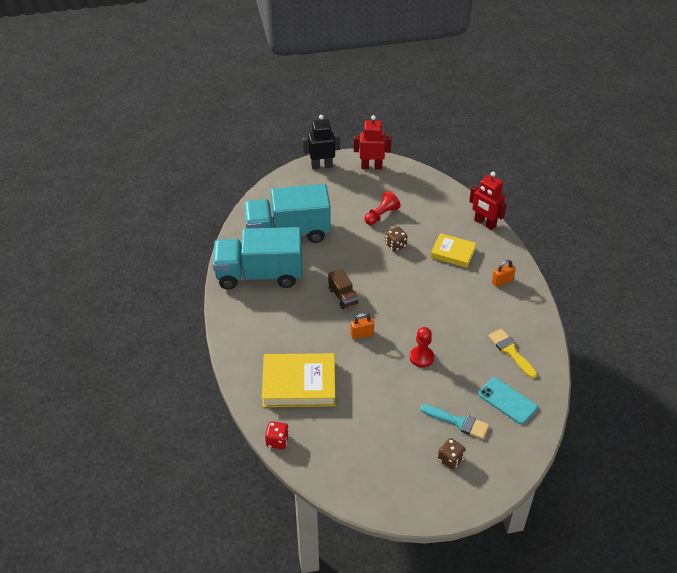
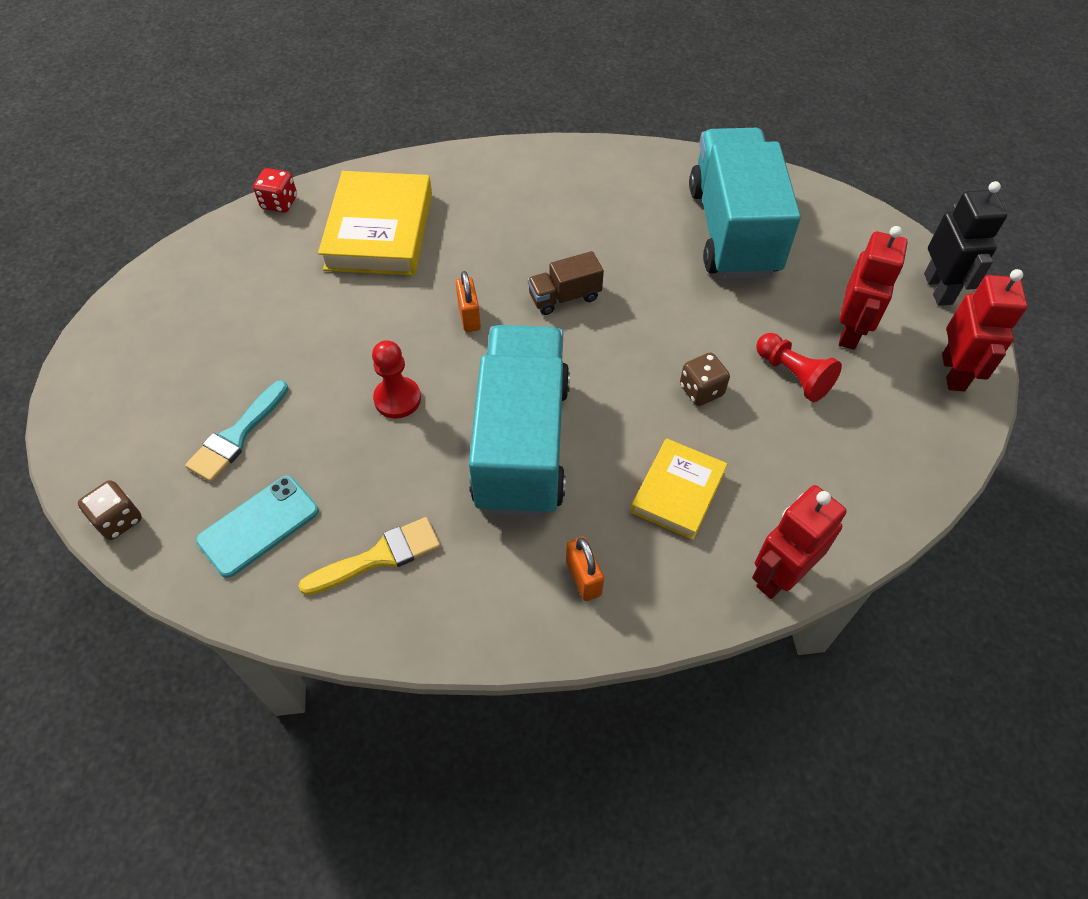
camera: 95 degrees right, 10 degrees up
(259, 274) = (626, 192): turquoise truck -> turquoise truck (521, 443)
(352, 195) = (850, 331): none -> red robot
(450, 459) = (165, 413): brown dice -> brown dice (119, 520)

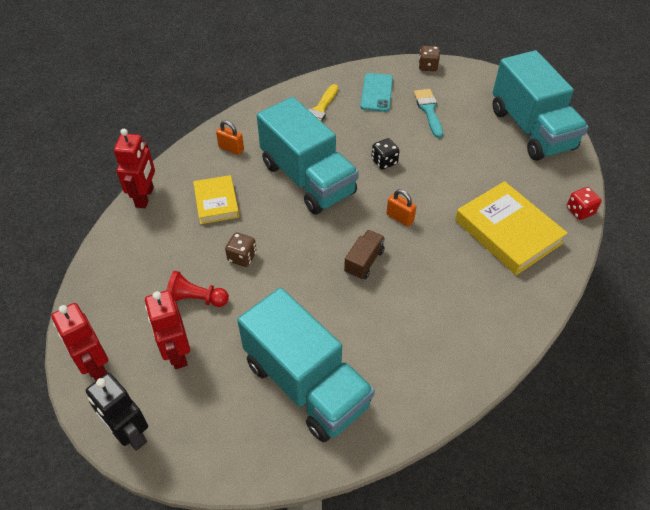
camera: 140 degrees right, 5 degrees down
(166, 316) = (531, 129): none -> turquoise truck
(397, 399) = (384, 162): red pawn -> black dice

